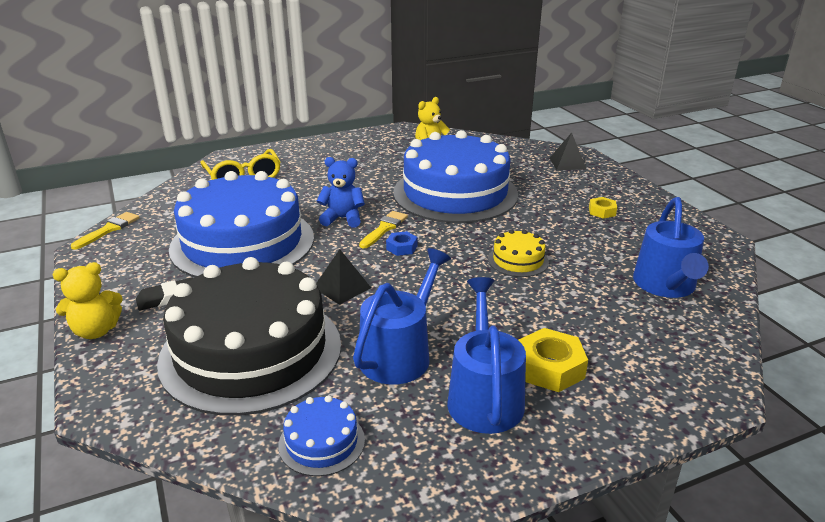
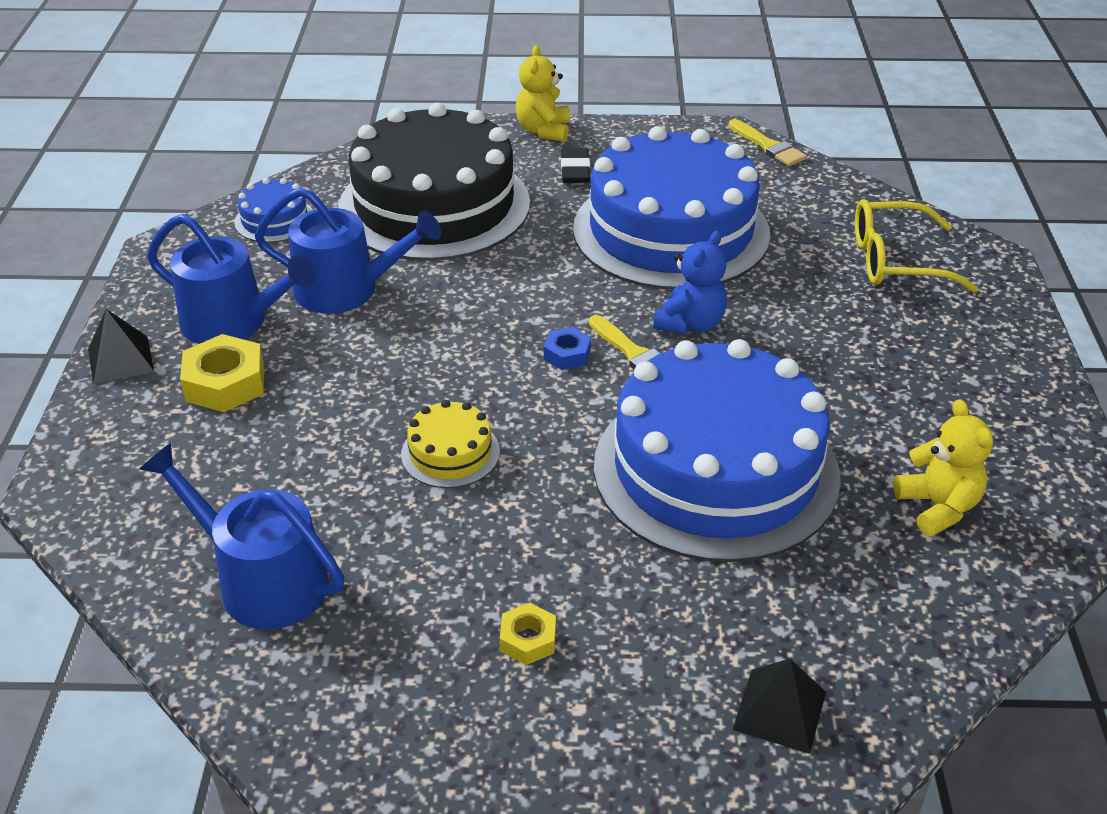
camera: 115 degrees right, 10 degrees up
(342, 287) = (505, 282): black pyramid -> black pyramid (120, 359)
(399, 354) = (346, 290): blue watering can -> blue watering can turned 45 degrees counterclockwise

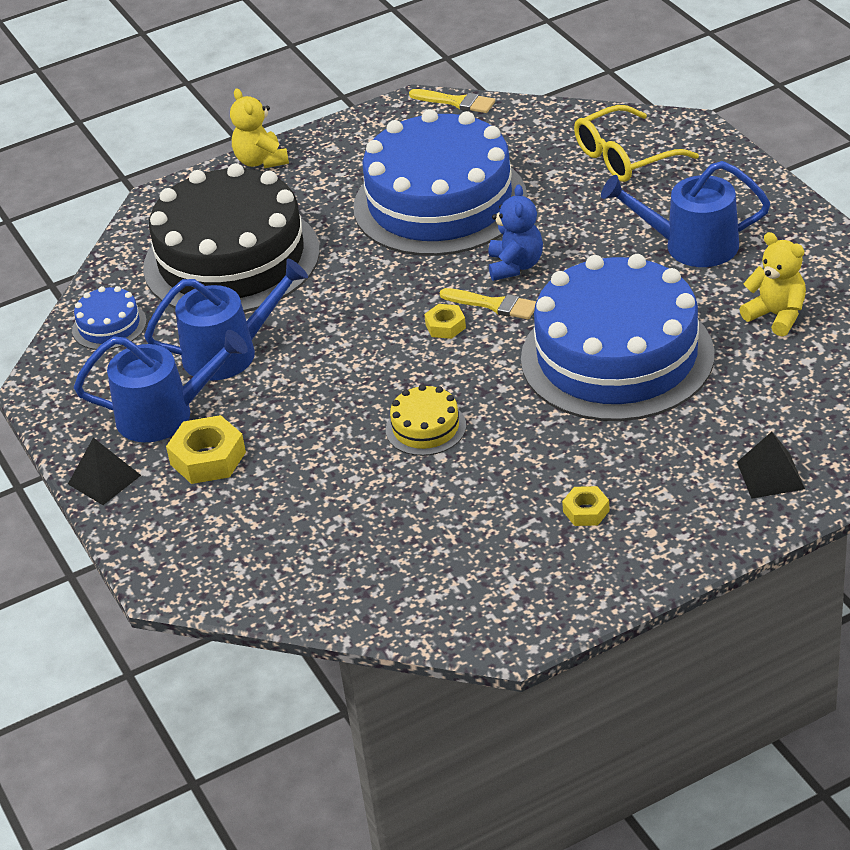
camera: 25 degrees left, 0 degrees up
(262, 581) = (377, 562): blue watering can -> blue watering can (691, 245)
(567, 354) = (445, 326): blue nut -> yellow nut
(575, 170) = (319, 184): black eraser -> none

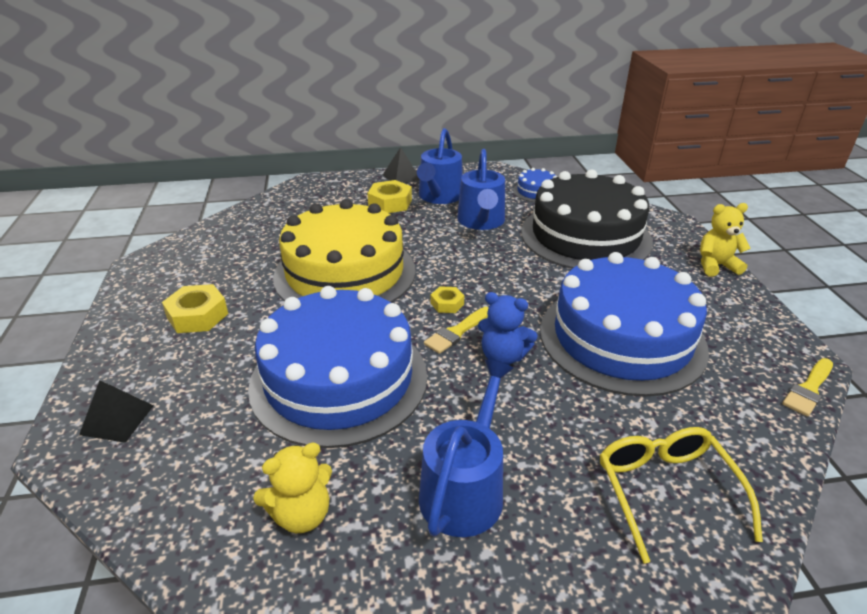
camera: 105 degrees right, 5 degrees down
(426, 428) = (345, 273): yellow cake -> yellow cake, size x2.45
(586, 511) = (197, 316): yellow nut -> yellow nut, size x1.73

